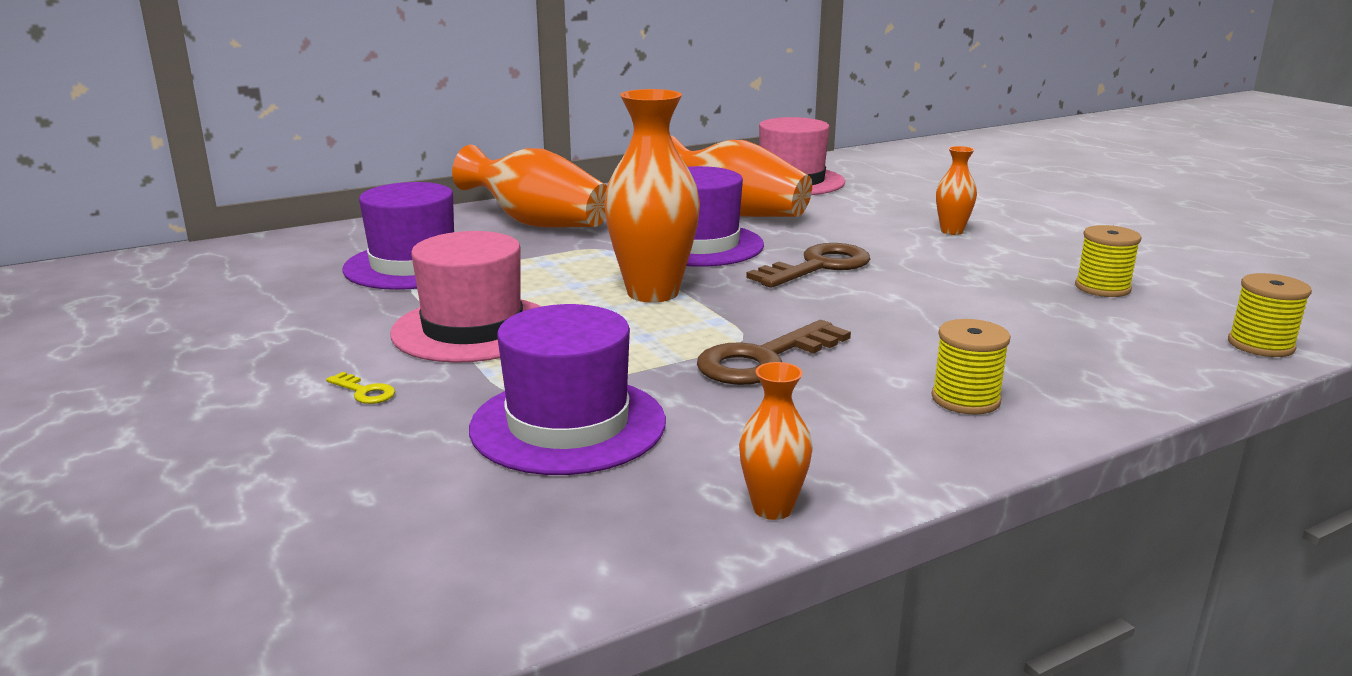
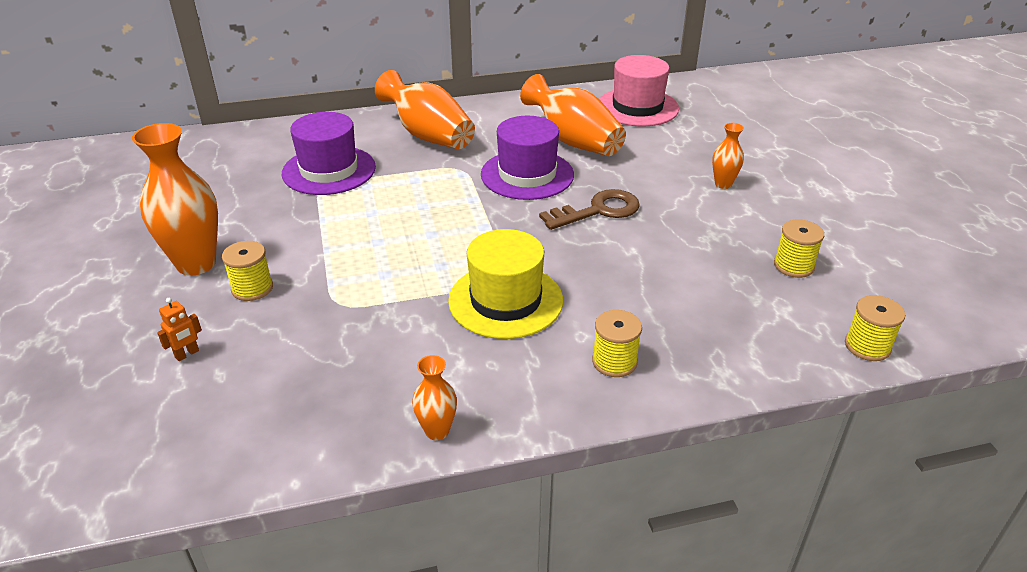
camera: 15 degrees right, 15 degrees up
(291, 479) = (187, 354): none -> orange robot
(364, 391) = (252, 288): yellow key -> yellow spool
(473, 329) = (338, 241): pink hat -> none
(568, 424) = (355, 338): purple hat -> none
(653, 293) = (469, 222): orange vase -> orange vase (196, 264)
(764, 359) = (505, 300): brown key -> yellow hat

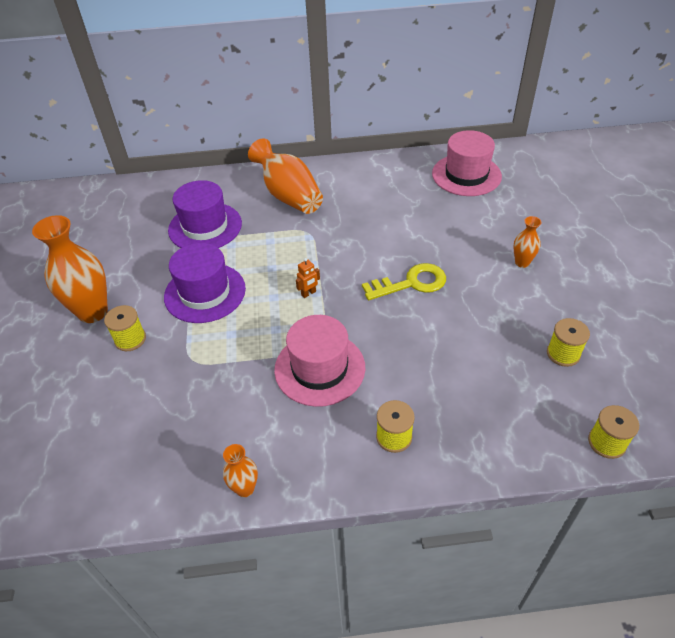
camera: 10 degrees right, 10 degrees up
(187, 354) = (75, 397): orange robot -> orange robot (308, 293)
(505, 300) = (319, 368): yellow hat -> pink hat
(527, 175) = (360, 241): purple hat -> purple hat (205, 293)
(573, 141) = (405, 208): orange vase -> none
(597, 211) = (410, 283): brown key -> yellow key

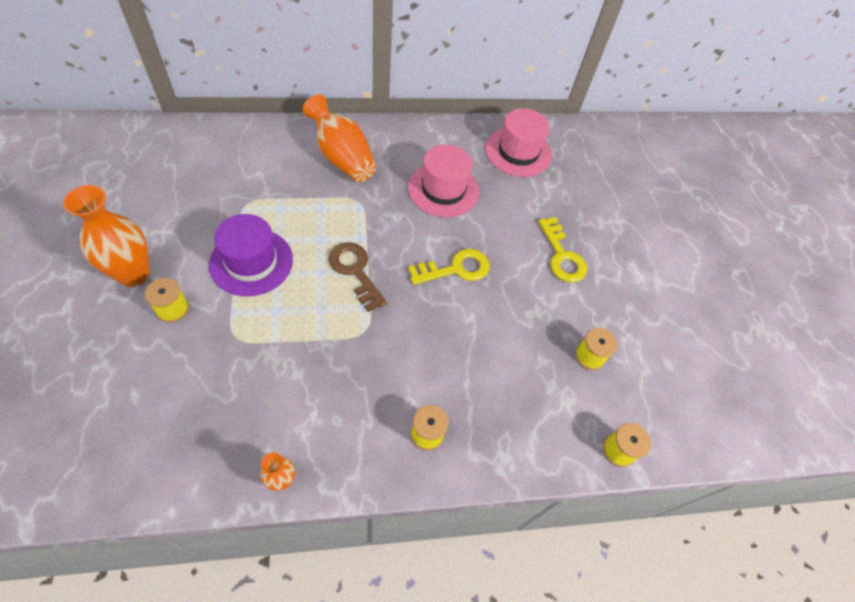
camera: 10 degrees left, 10 degrees up
(205, 227) = (254, 185): purple hat -> none
(308, 293) = (355, 271): orange robot -> brown key
(319, 368) = (361, 355): pink hat -> pink hat (443, 189)
(522, 262) = (561, 255): orange vase -> yellow key

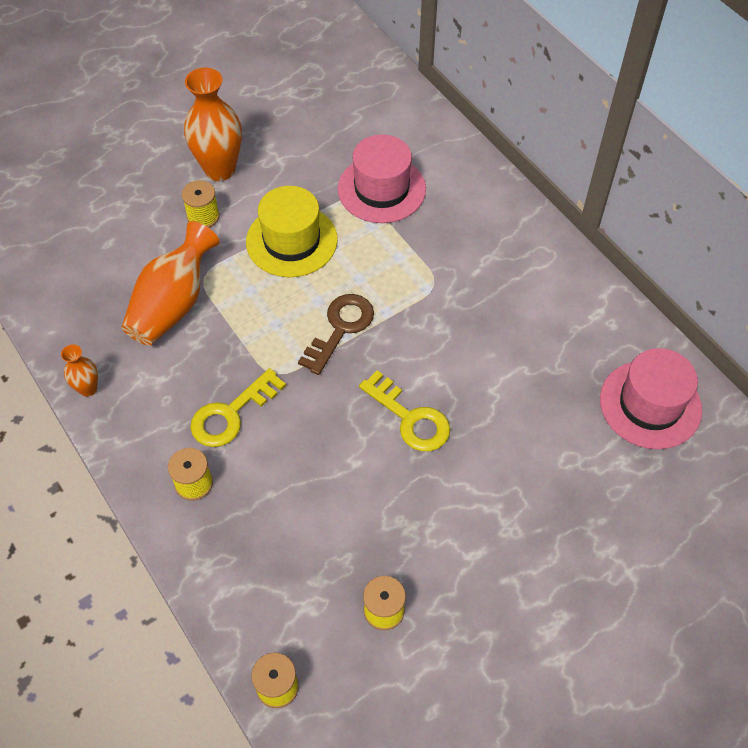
camera: 70 degrees right, 0 degrees up
(251, 262) = (291, 241): purple hat -> yellow hat
(342, 157) = (484, 237): orange vase -> orange vase (173, 304)
(443, 189) = (517, 353): pink hat -> pink hat (381, 189)
(561, 255) = (514, 523): yellow key -> yellow key (231, 413)

